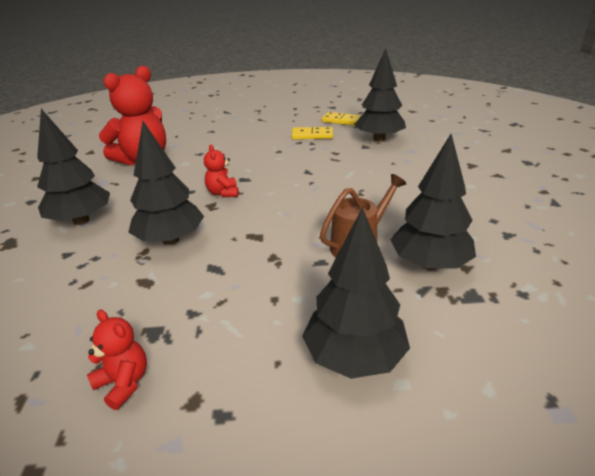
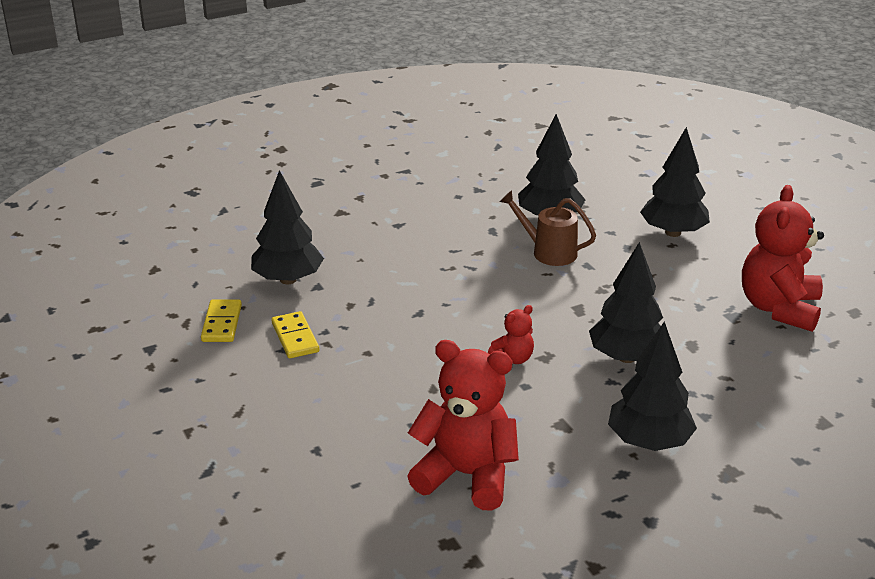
camera: 115 degrees left, 0 degrees up
(124, 383) = (779, 308): red teddy bear -> red teddy bear, size x2.11

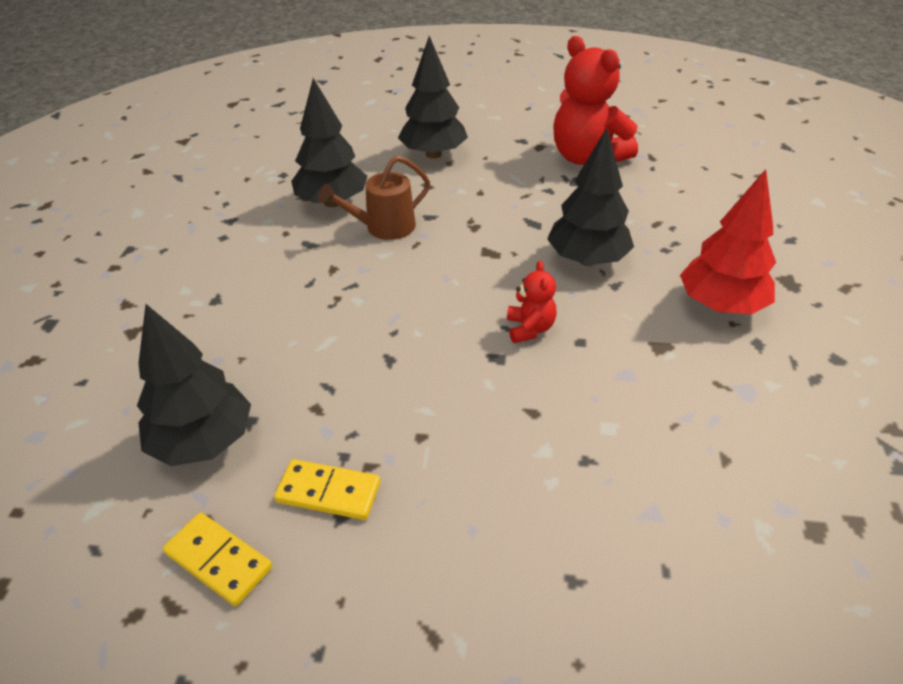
camera: 55 degrees left, 10 degrees up
(466, 475) = (703, 457): red teddy bear -> none
(649, 442) = (720, 305): black tree -> red tree

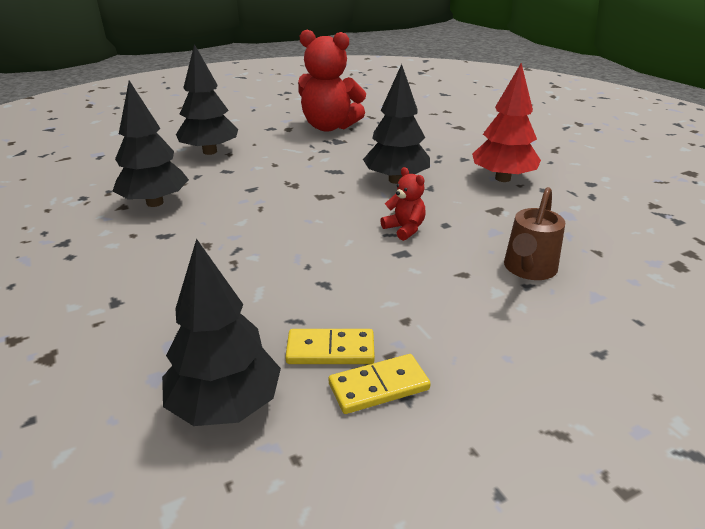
camera: 35 degrees left, 10 degrees down
(218, 561) = (343, 481): yellow domino -> yellow domino (330, 350)
(383, 228) = (221, 206): brown watering can -> brown watering can (528, 269)

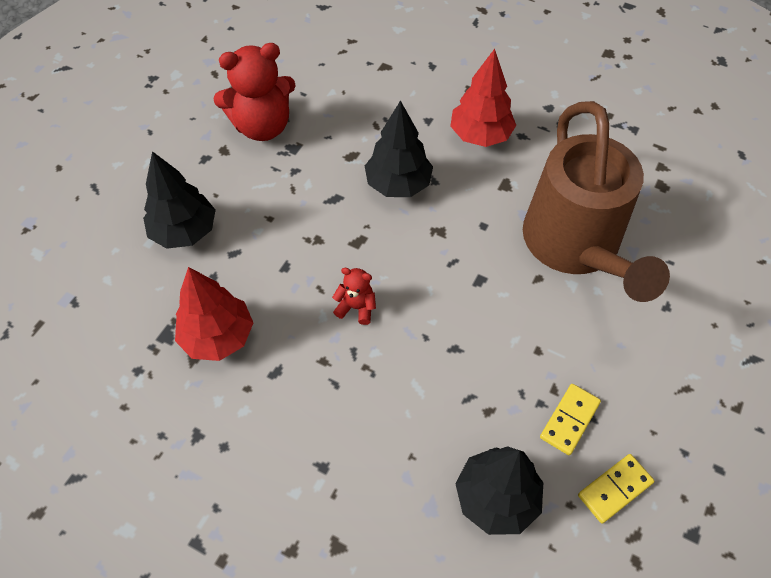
camera: 35 degrees left, 25 degrees up
(155, 203) = (218, 337): black tree -> red tree
(330, 350) = (516, 409): yellow domino -> yellow domino (615, 489)
(404, 229) = (458, 249): red teddy bear -> red teddy bear (356, 307)
(528, 269) = (576, 247): brown watering can -> brown watering can, size x2.24

